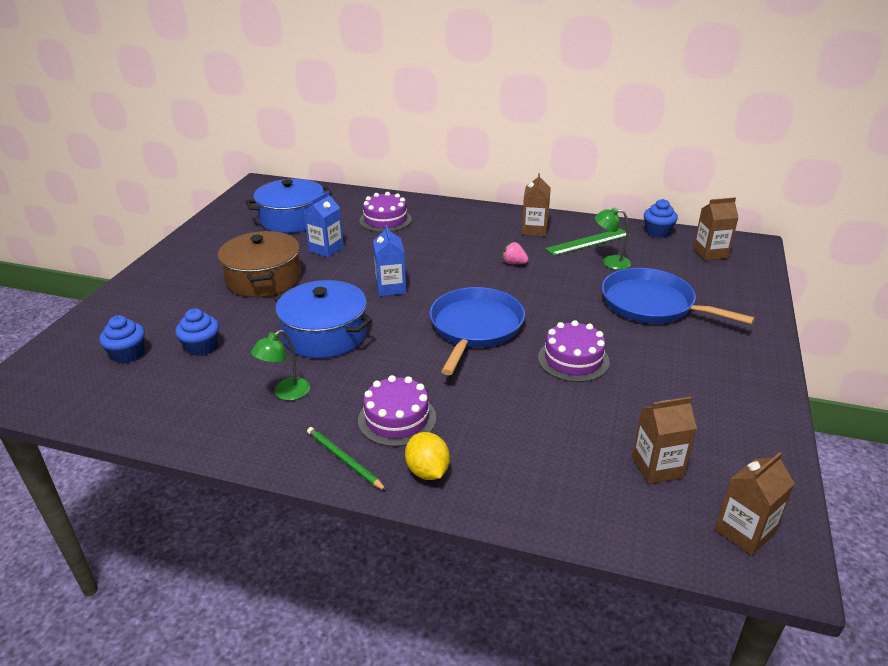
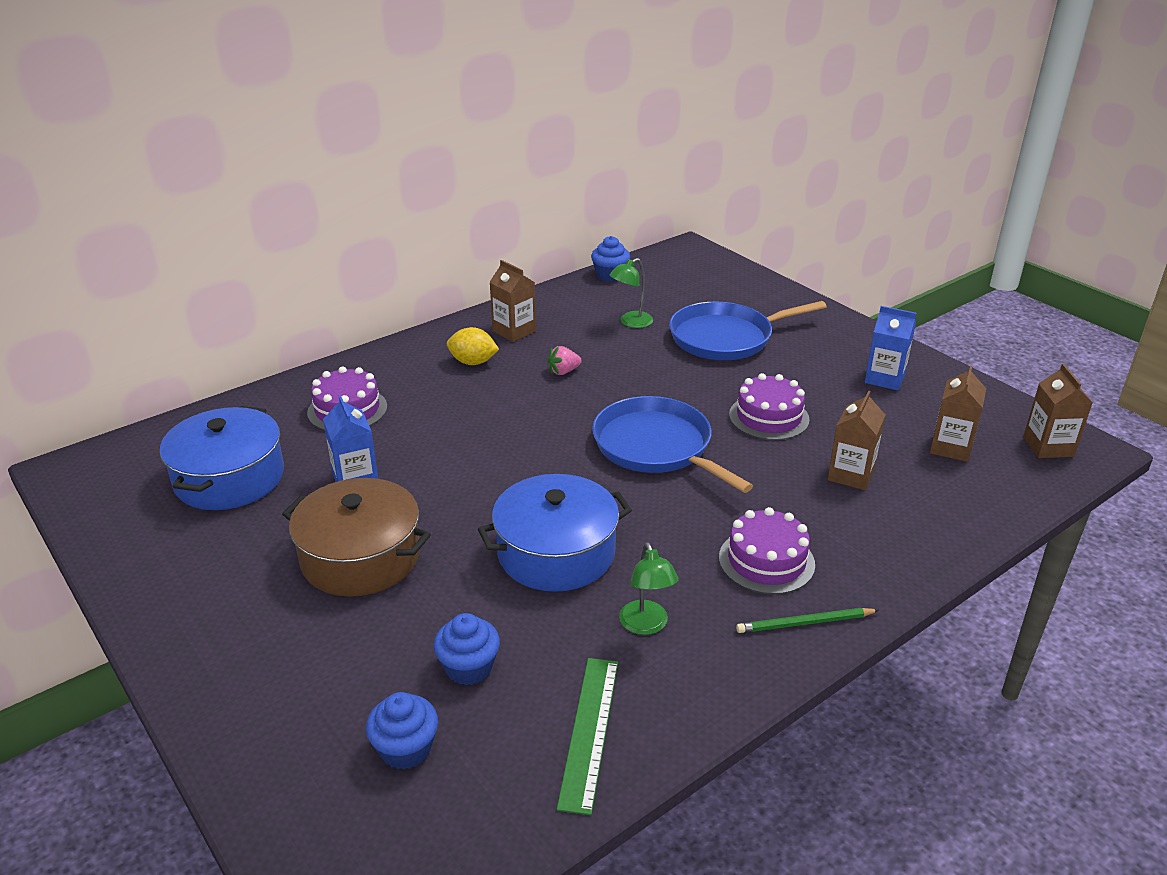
camera: 55 degrees left, 0 degrees up
(391, 288) = (512, 468): blue carton -> blue carton (884, 378)
(427, 471) = (864, 574): yellow lemon -> yellow lemon (473, 362)
(588, 242) = (579, 315): green ruler -> green ruler (590, 731)
(710, 253) = (678, 271): brown carton -> brown carton (850, 475)

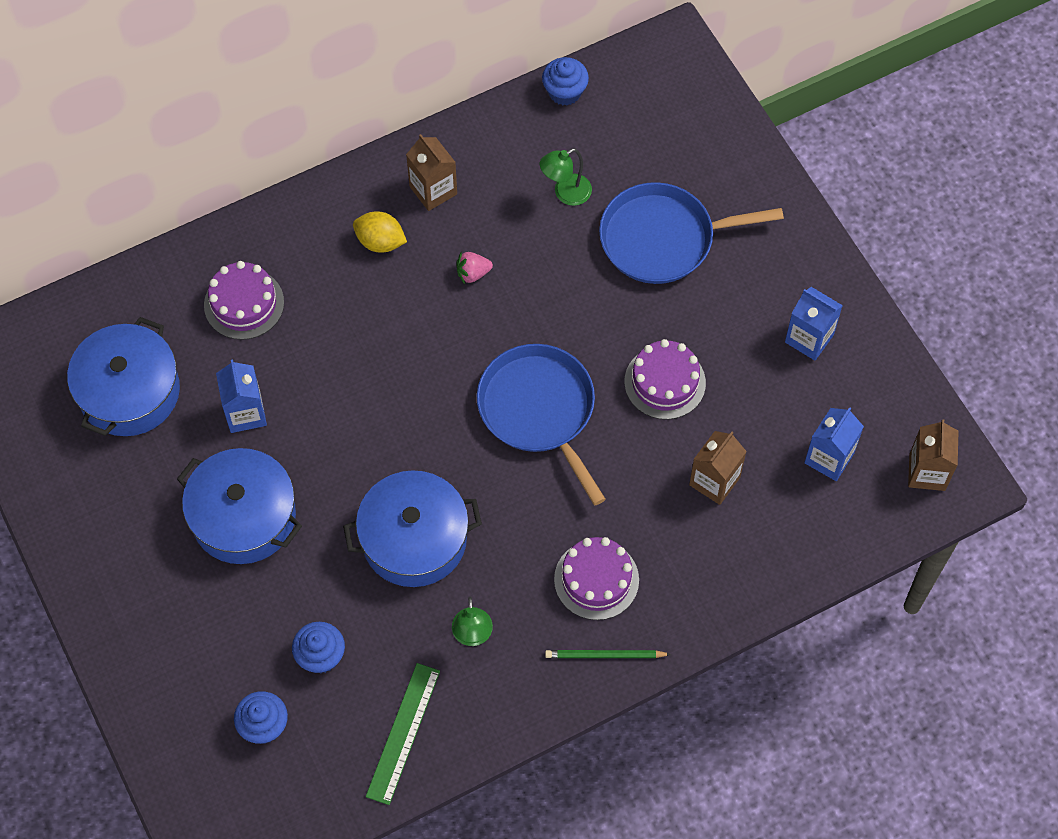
camera: 10 degrees right, 30 degrees up
(360, 557) = (243, 517): brown pot -> blue pot
(950, 447) = (829, 458): brown carton -> blue carton

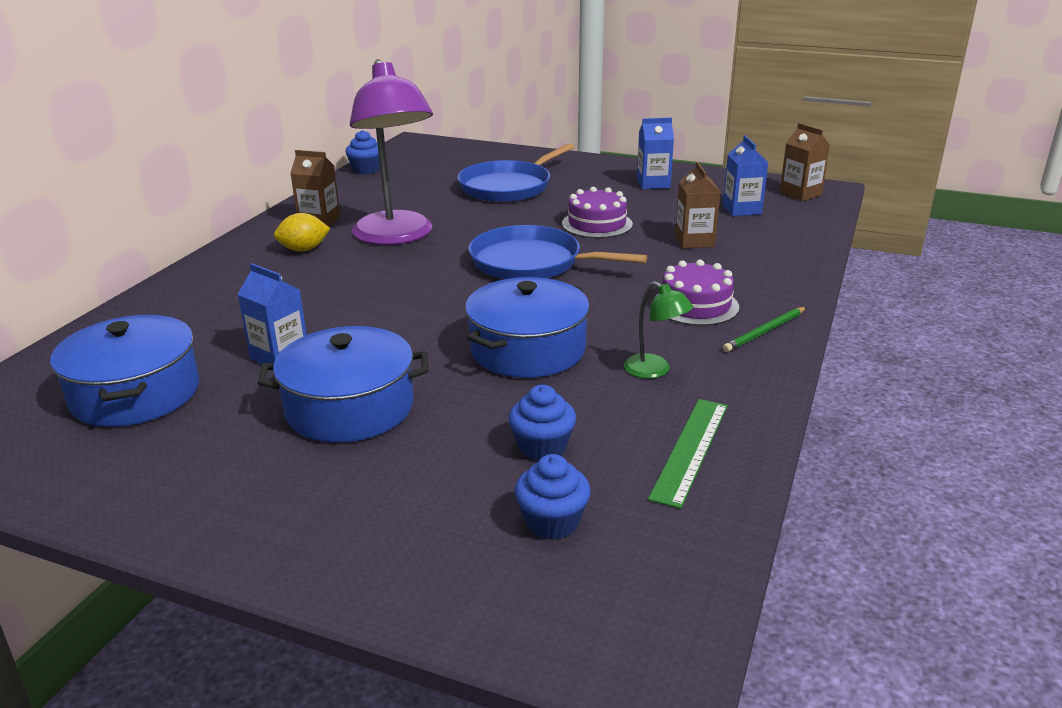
camera: 40 degrees left, 35 degrees down
(244, 304) = (212, 311): purple cake -> none
(403, 733) = (691, 450): green ruler -> green ruler turned 45 degrees clockwise
(473, 273) = (396, 236): pink strawberry -> purple lamp
(565, 193) = (419, 194): green lamp -> none

